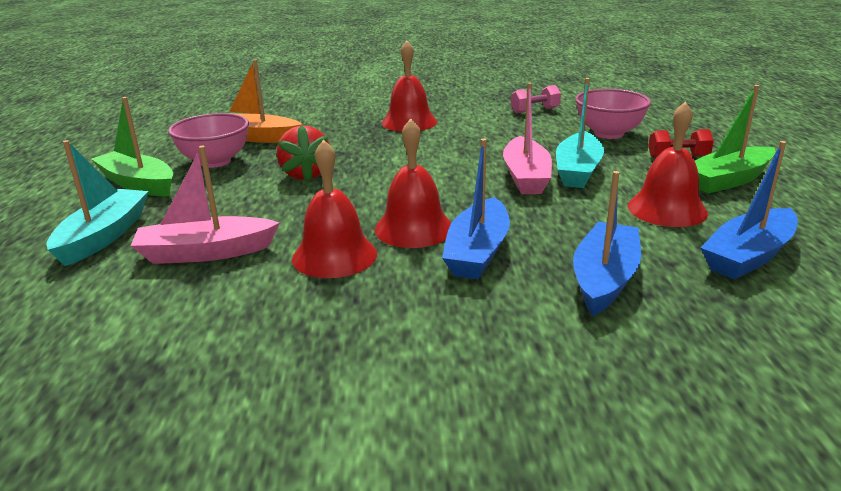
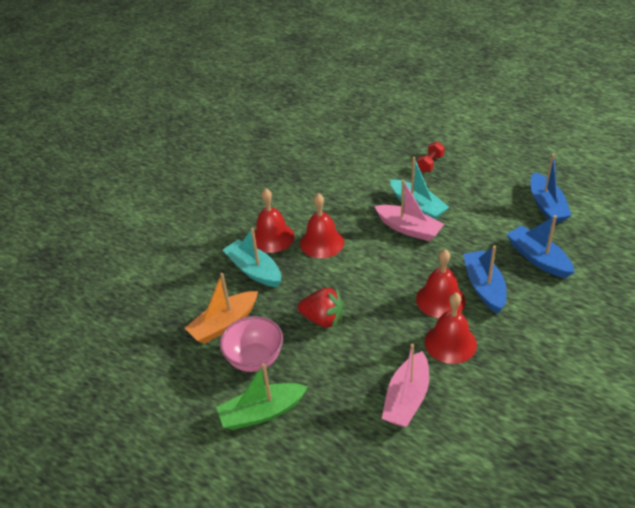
camera: 55 degrees left, 15 degrees up
(103, 236) = (344, 446): turquoise boat -> turquoise boat (254, 270)
(477, 252) = (484, 287): blue boat -> blue boat turned 150 degrees counterclockwise
(535, 110) = (309, 175): pink dumbbell -> none
(608, 134) = (376, 168): pink bowl -> none
(667, 209) = (486, 202): red bell -> red bell (322, 242)
(728, 180) = (471, 165): green boat -> none

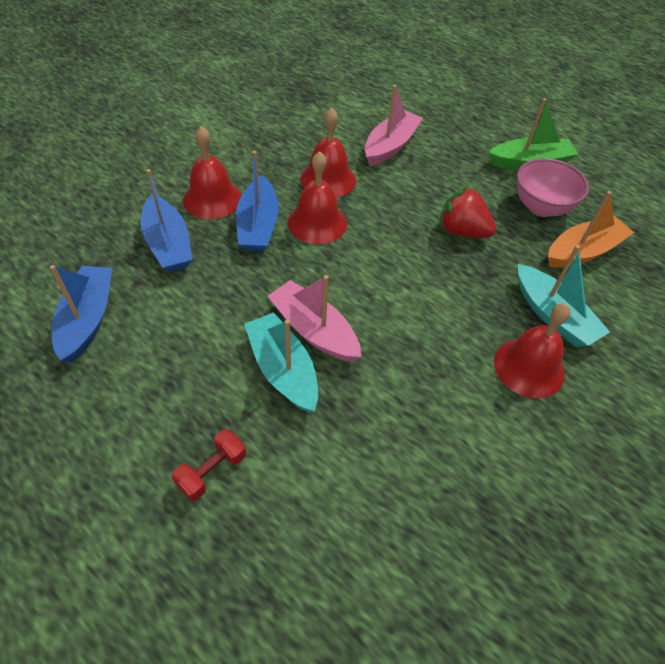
camera: 175 degrees left, 10 degrees up
(322, 242) = (451, 338): red bell -> red bell (212, 199)

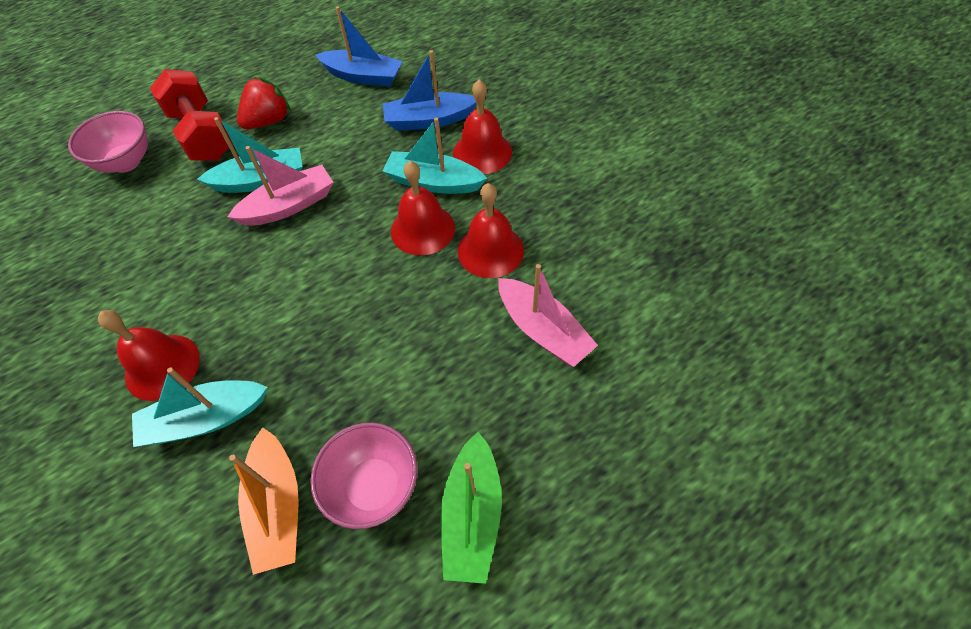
camera: 110 degrees right, 5 degrees up
(212, 471) = (202, 134): red dumbbell -> red dumbbell, size x1.99
(258, 225) = (434, 182): blue boat -> turquoise boat
(280, 554) = (126, 162): none -> pink bowl
(462, 231) = (363, 367): red strawberry -> red strawberry (268, 121)

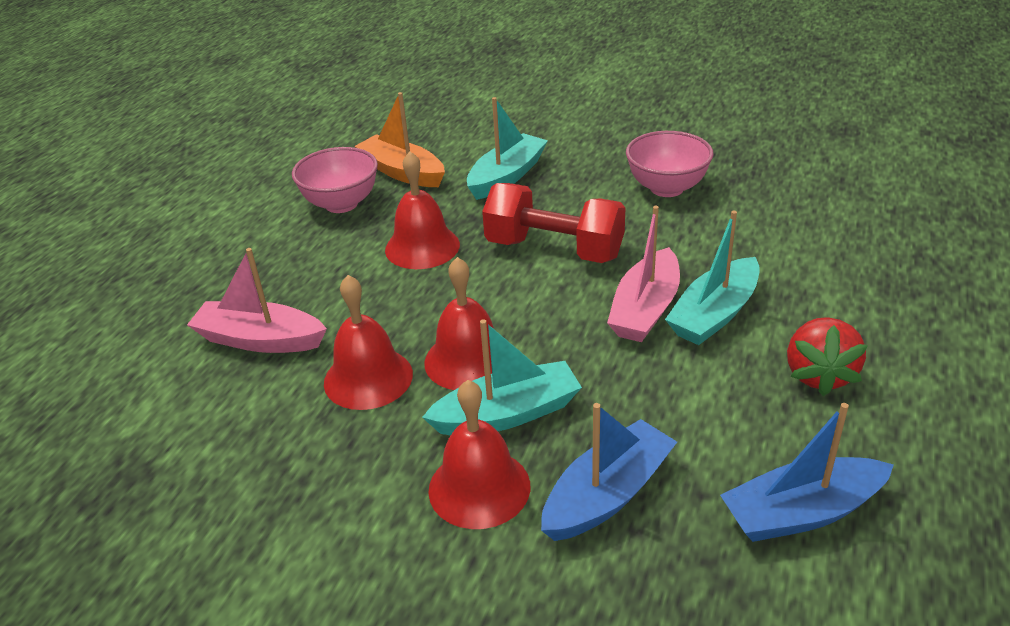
camera: 145 degrees right, 20 degrees down
(126, 162) = (884, 258): pink bowl -> pink bowl (666, 188)
(162, 366) = (581, 180): red bell -> red bell (422, 247)
(202, 134) = (864, 320): red dumbbell -> red dumbbell (554, 250)
(472, 514) = (255, 223): green boat -> none

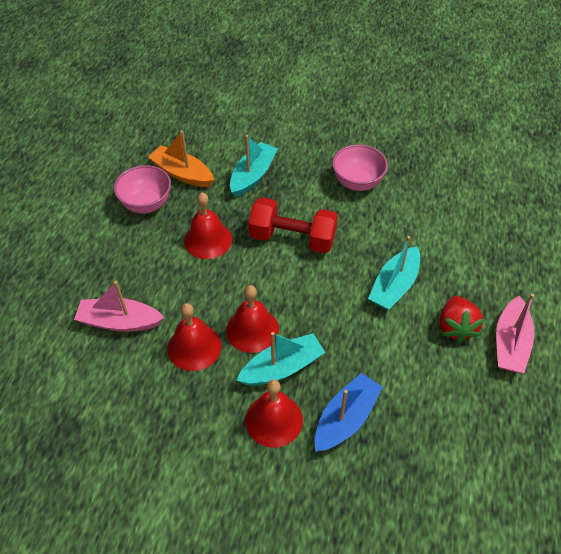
camera: 10 degrees left, 15 degrees up
(645, 309) = (353, 284): pink boat -> pink boat (510, 343)
(802, 512) = (450, 421): blue boat -> none

